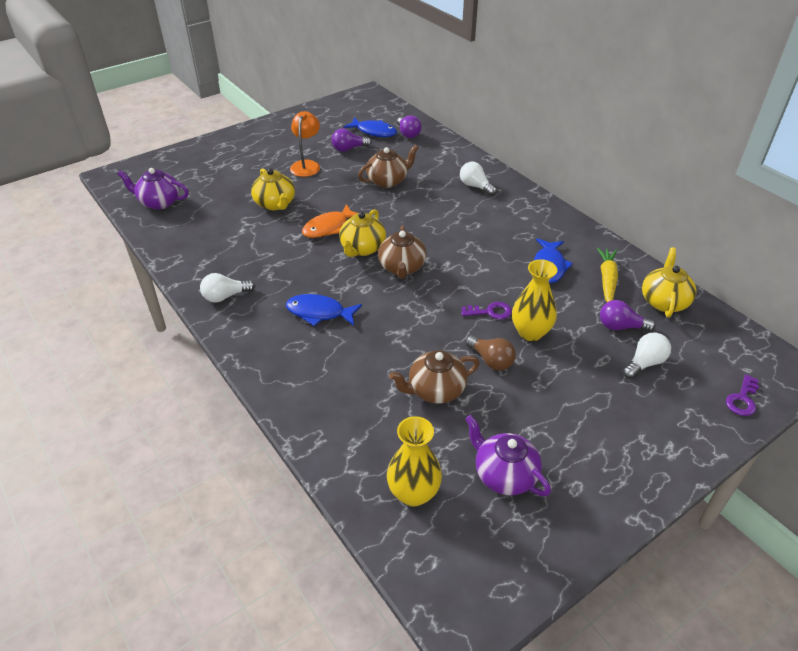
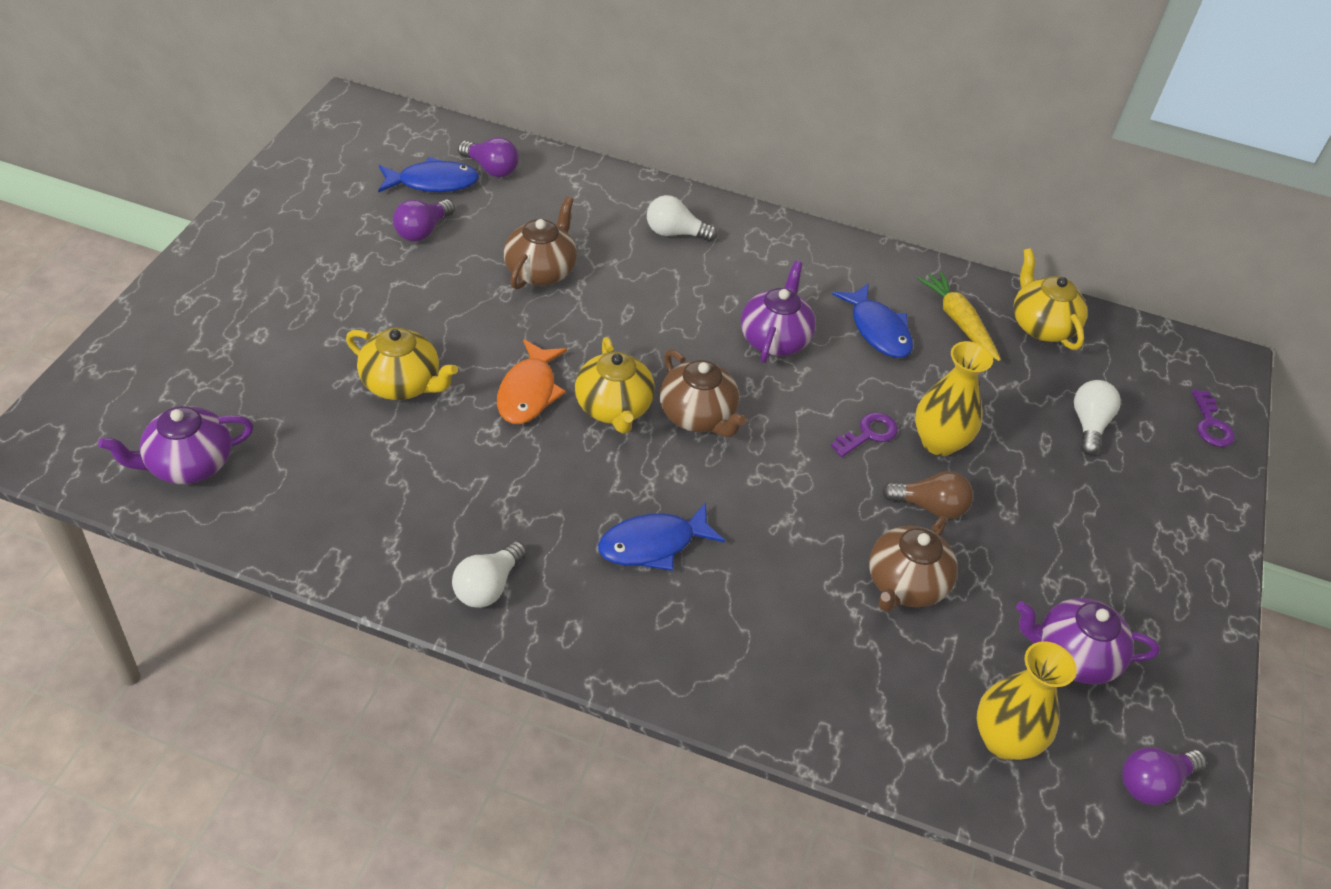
camera: 40 degrees left, 5 degrees up
(306, 165) = (382, 288): orange lamp -> none
(481, 249) = (774, 339): none -> purple teapot
(620, 327) = (1026, 385): purple light bulb -> purple light bulb (1153, 783)

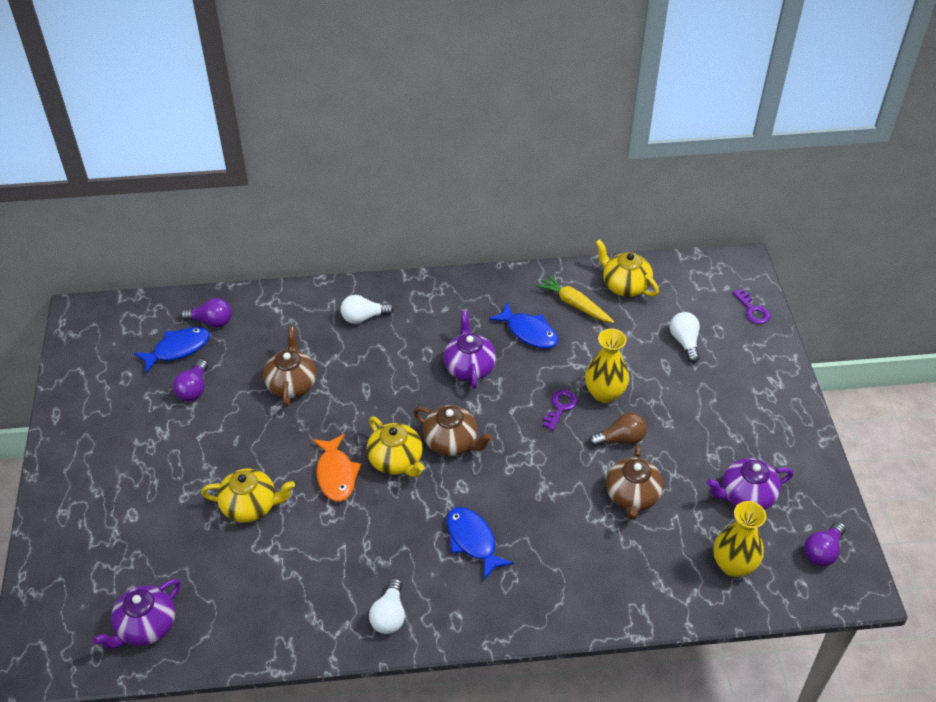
camera: 20 degrees left, 0 degrees up
(653, 544) = (472, 541): blue fish -> blue fish turned 105 degrees clockwise

